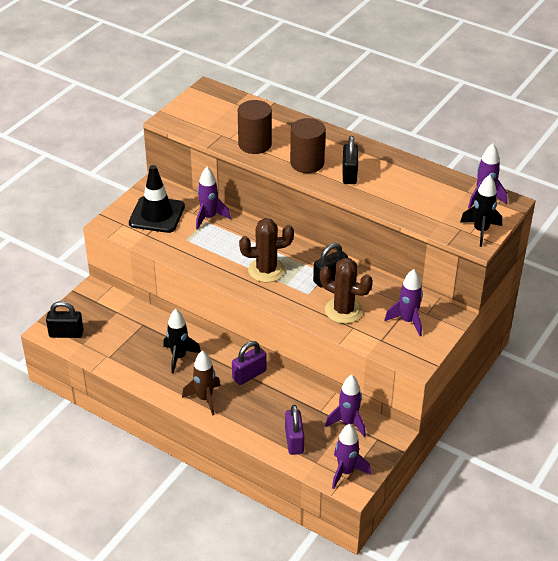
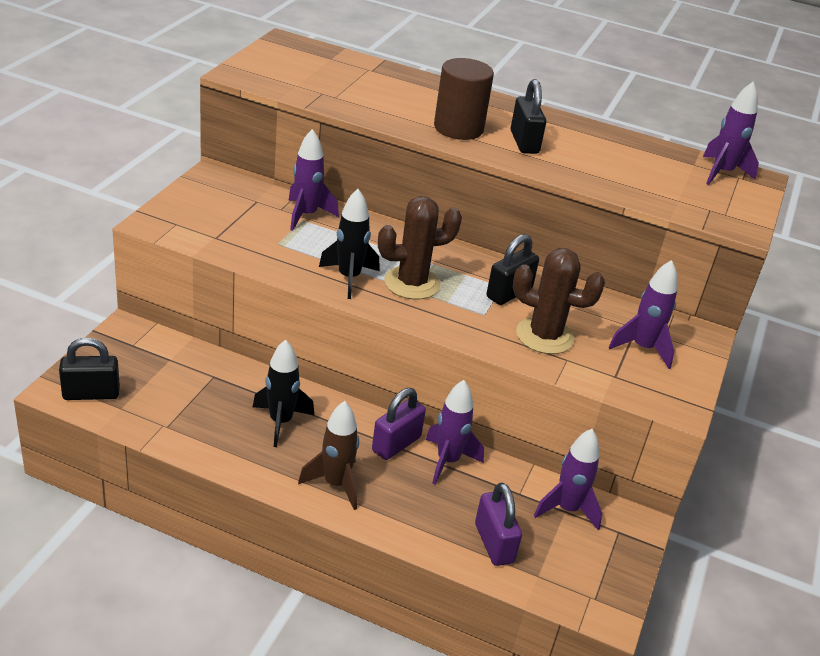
camera: 15 degrees left, 5 degrees down
(157, 215) = (226, 211): black traffic cone -> none
(255, 144) = (375, 105): brown cylinder -> none
(346, 472) = (589, 588): purple rocket -> purple rocket (448, 461)
(480, 231) = (739, 211): black rocket -> black rocket (349, 278)

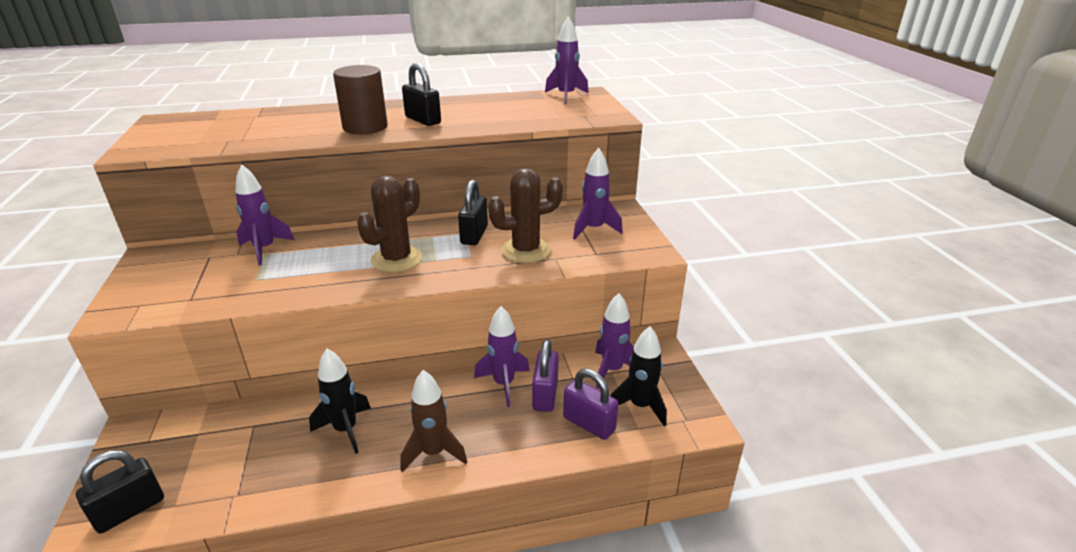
camera: 30 degrees left, 5 degrees down
(349, 278) = (342, 277): black rocket -> black rocket (640, 406)
(396, 444) = (455, 393): purple padlock -> purple padlock (545, 395)

